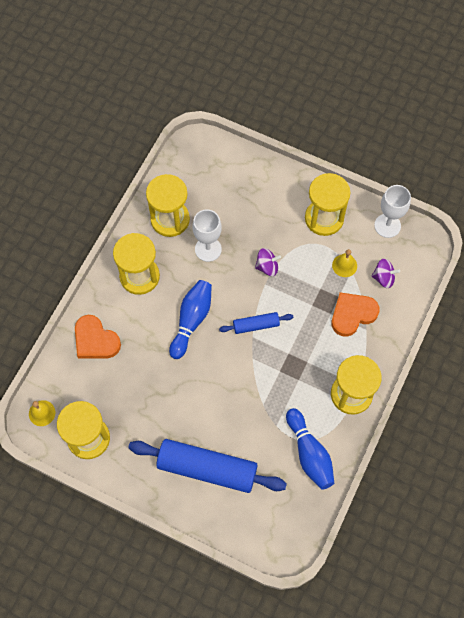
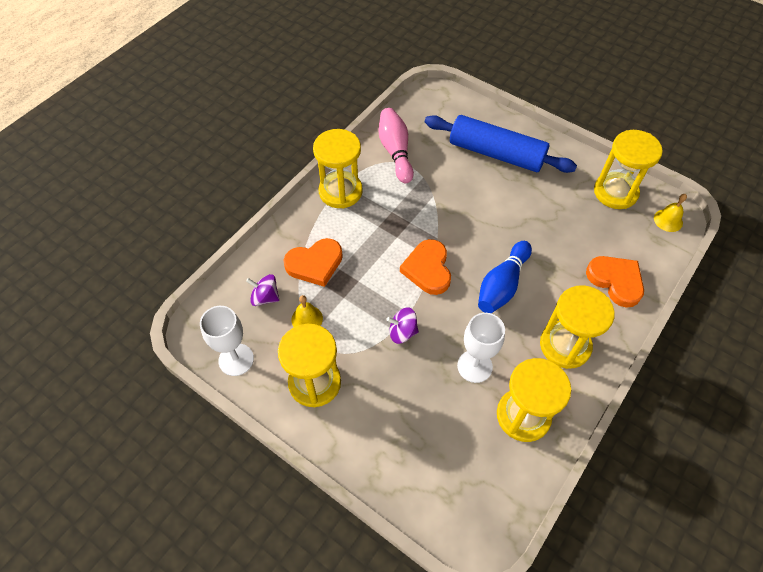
camera: 170 degrees left, 10 degrees down
(256, 325) = (428, 269): blue rolling pin -> orange heart
(309, 453) = (395, 152): blue bowling pin -> pink bowling pin

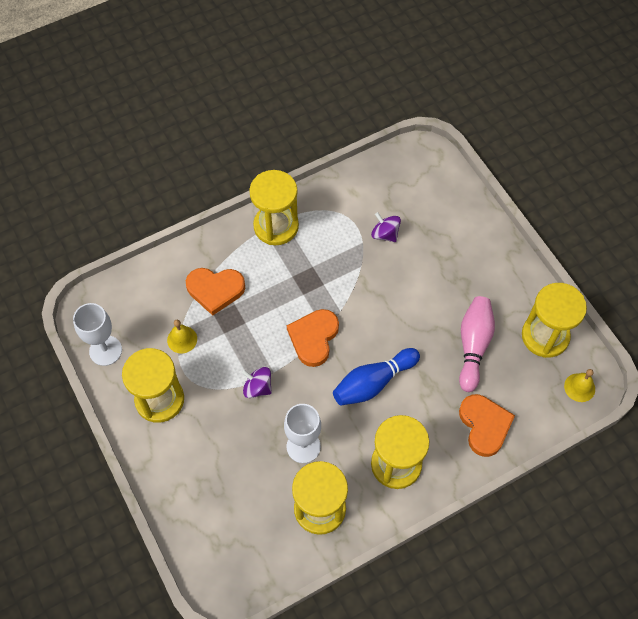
camera: 25 degrees right, 5 degrees up
(265, 297) = (156, 304): purple spinning top -> purple spinning top (385, 234)
(395, 152) = (351, 204): pink bowling pin -> pink bowling pin (473, 346)
(496, 153) = (449, 246): blue rolling pin -> none

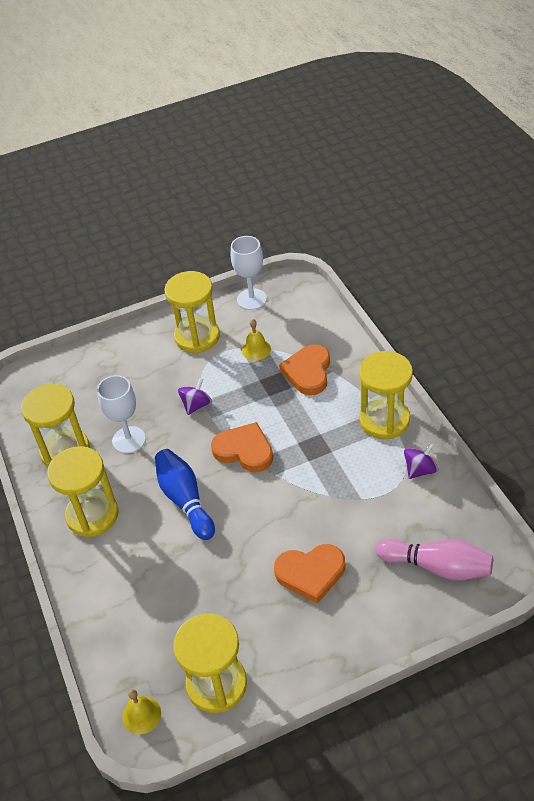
camera: 100 degrees right, 15 degrees down
(385, 234) = (372, 521): purple spinning top -> purple spinning top (420, 470)
(473, 346) = (214, 601): pink bowling pin -> pink bowling pin (437, 567)
(484, 425) = (115, 601): orange heart -> orange heart (310, 573)

